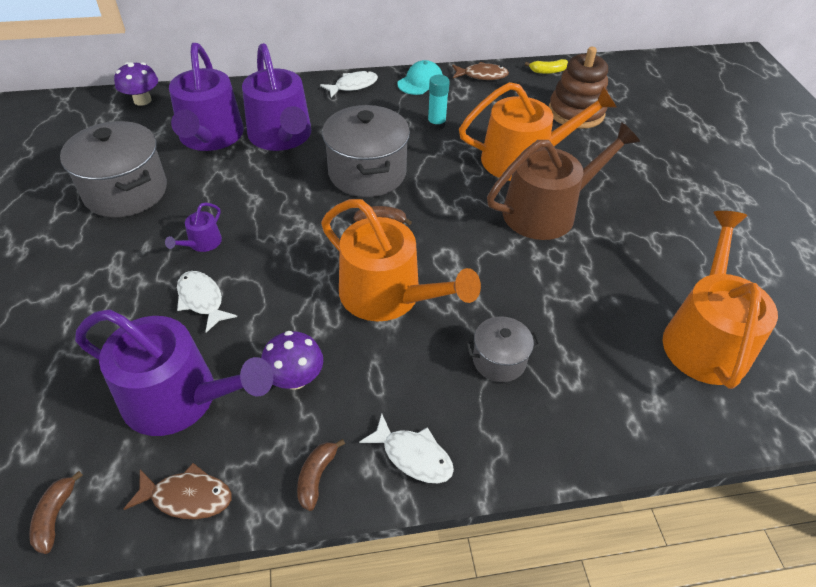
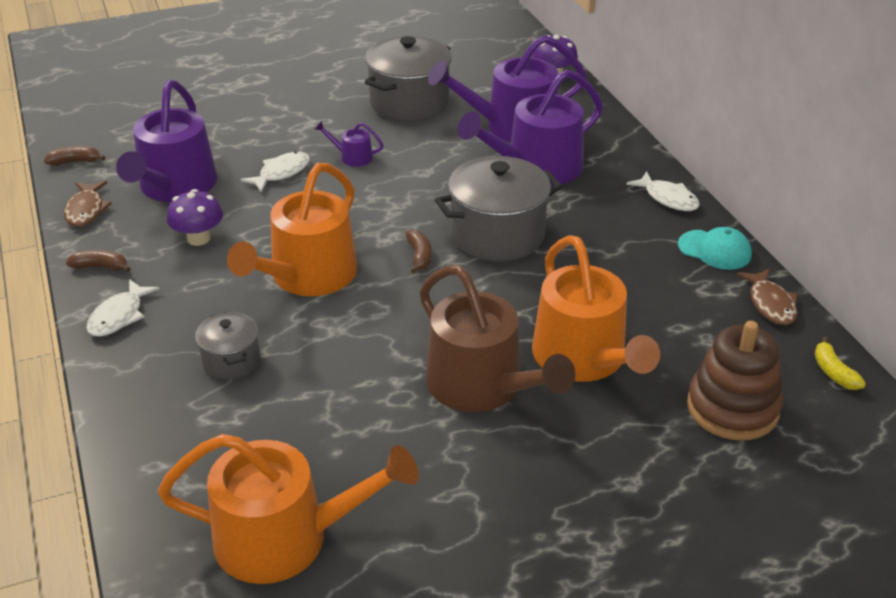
camera: 80 degrees right, 10 degrees down
(436, 124) = (623, 275): turquoise glue stick -> none

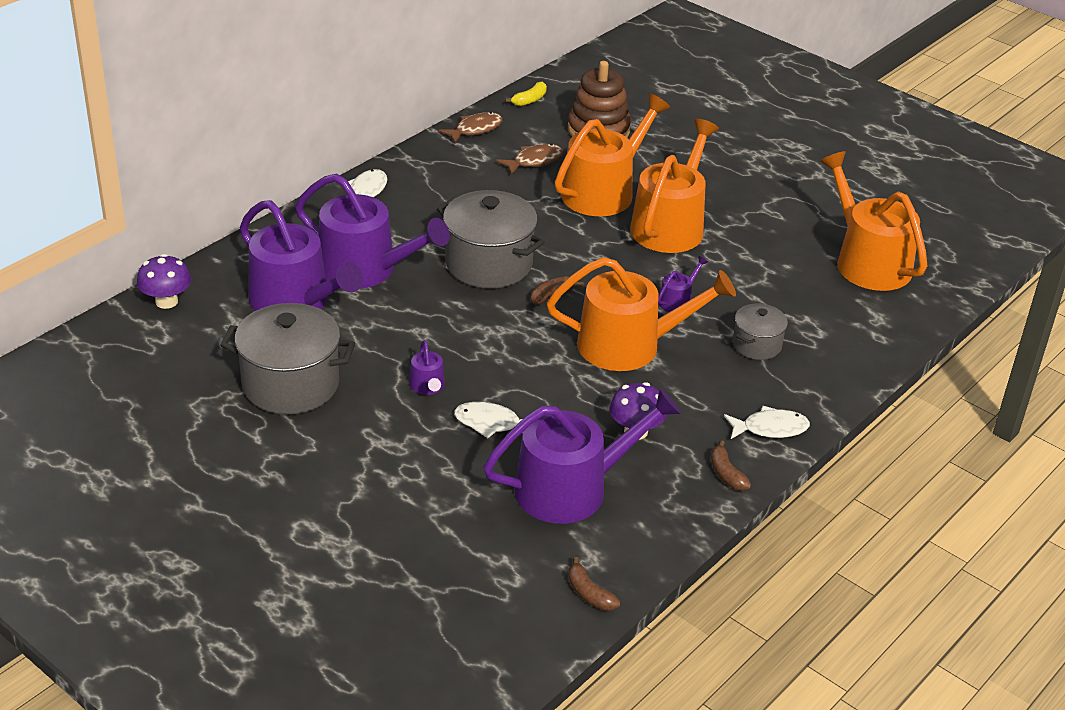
camera: 120 degrees left, 0 degrees up
(86, 210) = (660, 532): brown fish -> brown fish (534, 161)
(345, 334) = (677, 301): none -> purple watering can
(482, 386) = (670, 225): brown watering can -> orange watering can
(714, 250) = (425, 160): turquoise cap -> none

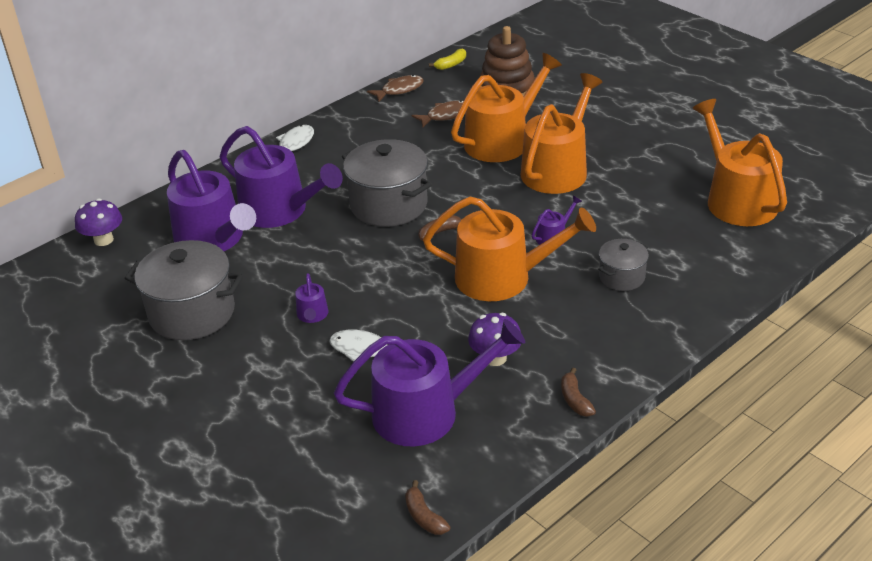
camera: 10 degrees right, 0 degrees up
(770, 428) = (623, 356): white fish -> none

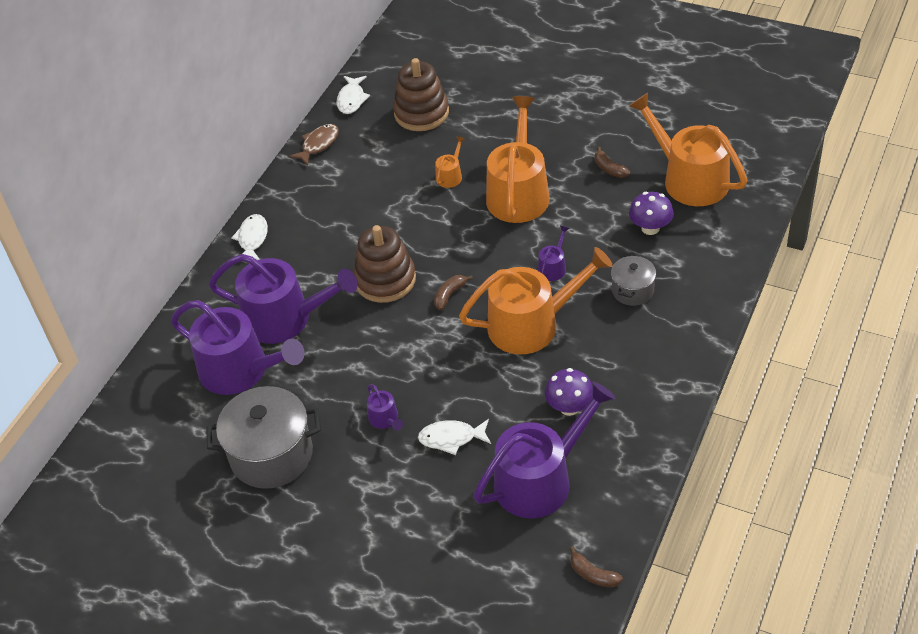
camera: 20 degrees left, 10 degrees up
(103, 240) = (131, 406): purple mushroom -> purple mushroom (650, 228)
(388, 205) = (385, 280): grey pot -> brown stacking toy
(445, 115) = (381, 162): brown fish -> none
(451, 64) = (351, 99): yellow banana -> white fish
(502, 140) = (450, 175): orange watering can -> orange watering can, size x0.42
(575, 400) = (655, 424): brown banana -> brown banana (609, 169)

